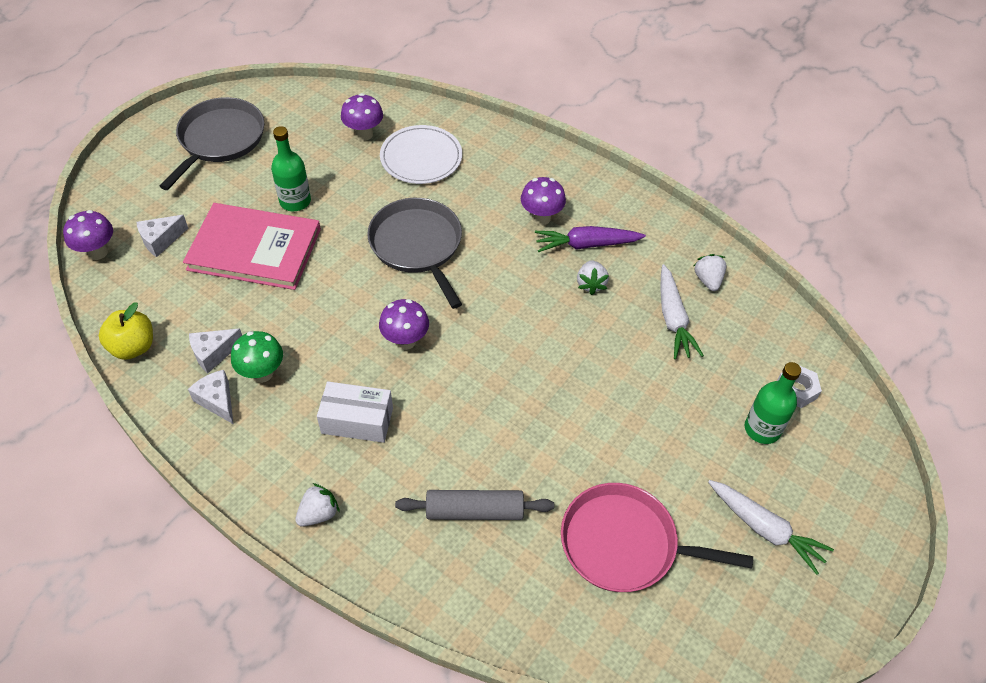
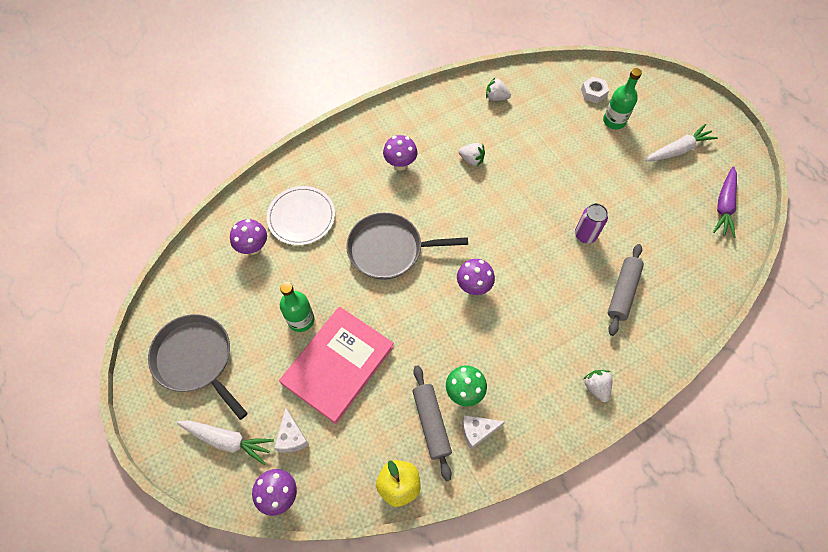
camera: 65 degrees left, 10 degrees up
(213, 354) = (431, 423): white cheese -> grey rolling pin
(357, 420) = (529, 339): white box -> none
(543, 442) = (585, 235): none -> purple can
(586, 245) = (437, 148): purple carrot -> purple carrot (724, 206)
(625, 544) = (668, 220): pink pan -> none
(673, 319) = (519, 128): white carrot -> white carrot (228, 440)

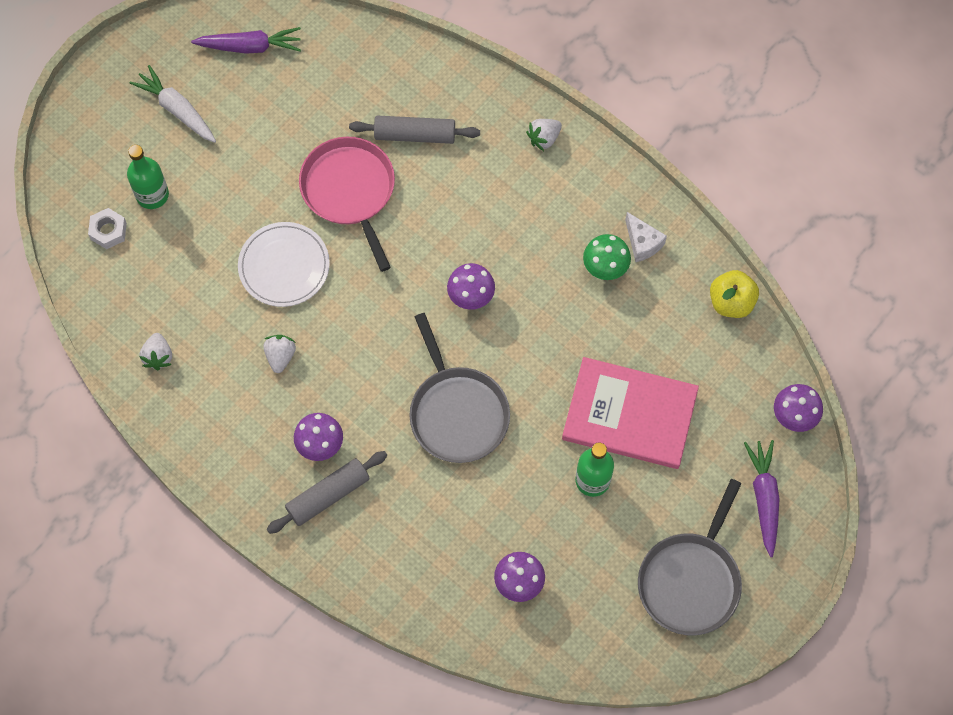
camera: 110 degrees left, 5 degrees up
(228, 440) = (764, 498): white carrot -> purple carrot
(292, 437) = (730, 430): white cheese -> none
(301, 217) = (450, 542): white plate -> white plate (284, 266)
(431, 423) = (653, 291): grey rolling pin -> grey rolling pin (328, 495)
(585, 235) = (350, 191): purple can -> pink pan

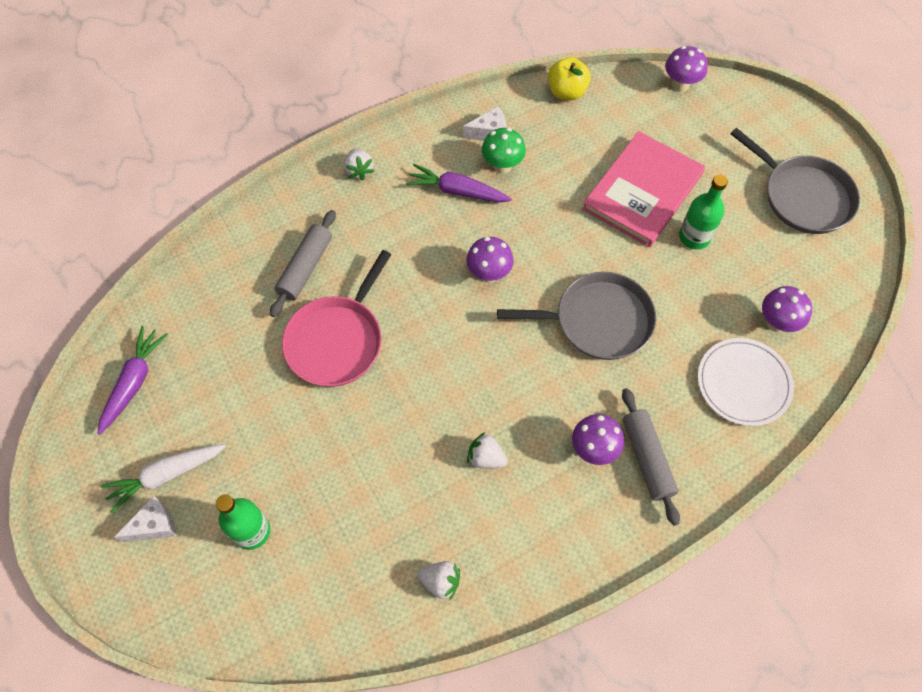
camera: 70 degrees left, 5 degrees down
(108, 231) = (272, 592): white nut -> none
(133, 120) = (154, 525): none -> white cheese
(284, 266) = (390, 424): white plate -> white plate (743, 383)
(350, 191) = (337, 340): pink pan -> pink pan turned 60 degrees counterclockwise
(764, 498) = (743, 125): purple carrot -> purple carrot (457, 191)

